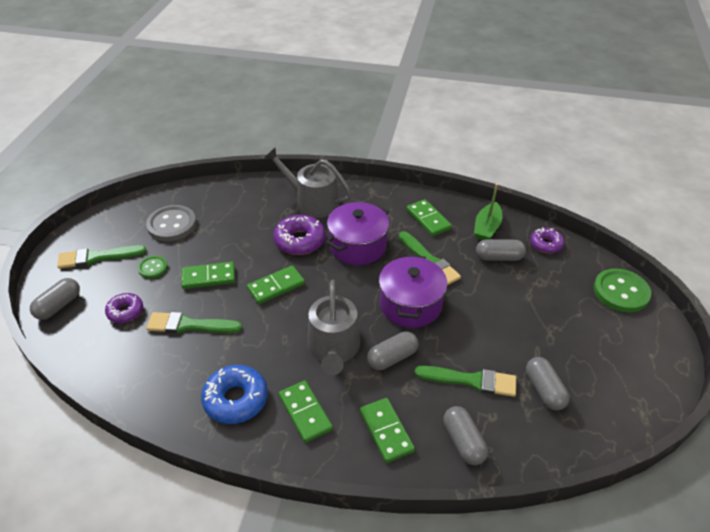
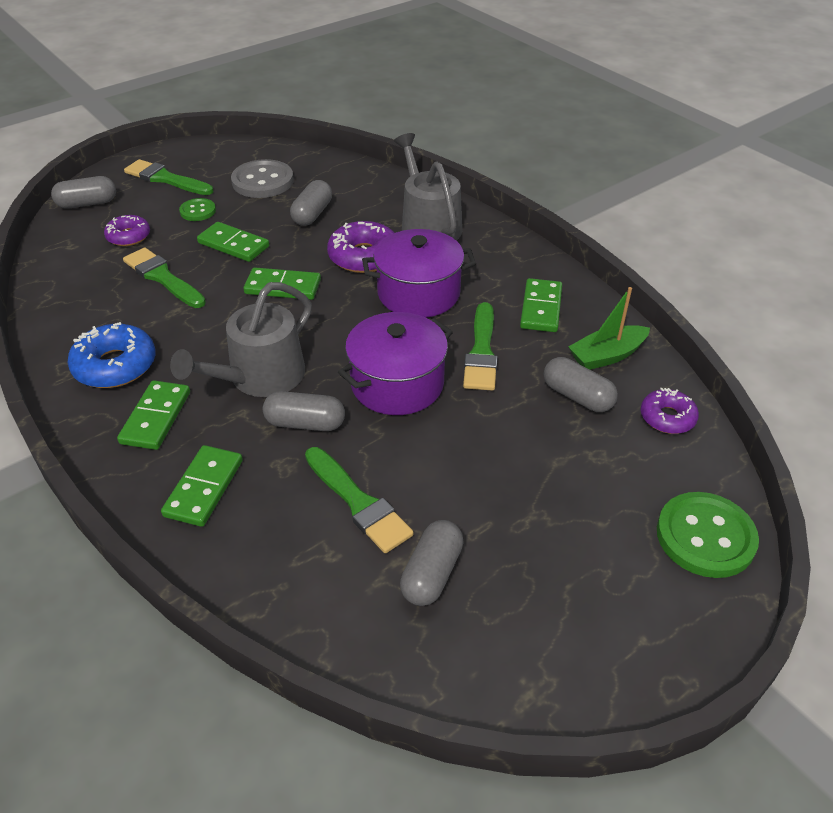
camera: 40 degrees right, 0 degrees up
(463, 442) = (265, 556): grey capsule -> grey capsule (312, 214)

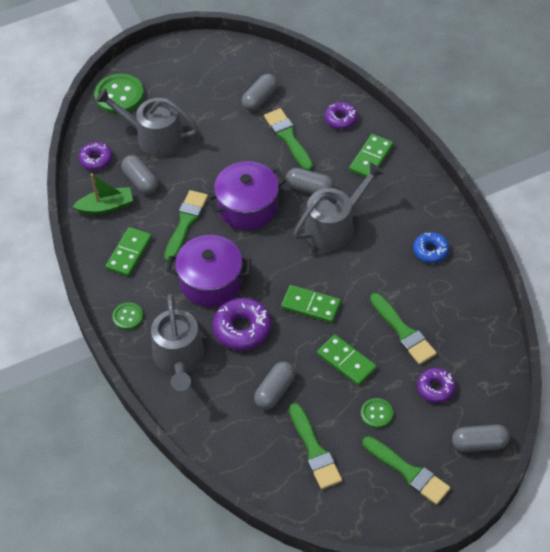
camera: 165 degrees left, 10 degrees up
(115, 365) = (430, 251): blue donut -> blue donut, size x0.63
(156, 417) = (400, 207): green domino -> none
(263, 181) = (314, 450): grey button -> green brush
(264, 555) = (341, 119): none -> purple donut
(506, 250) = (128, 317): none -> green button
(595, 467) = (154, 137): none -> grey watering can

